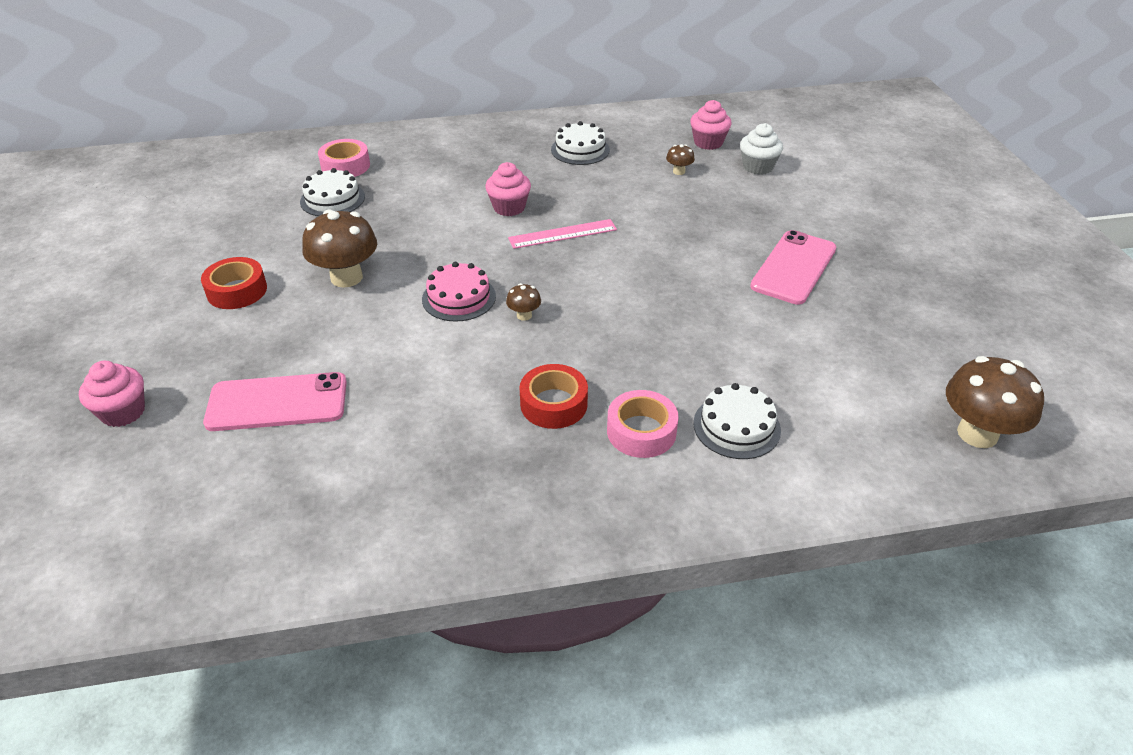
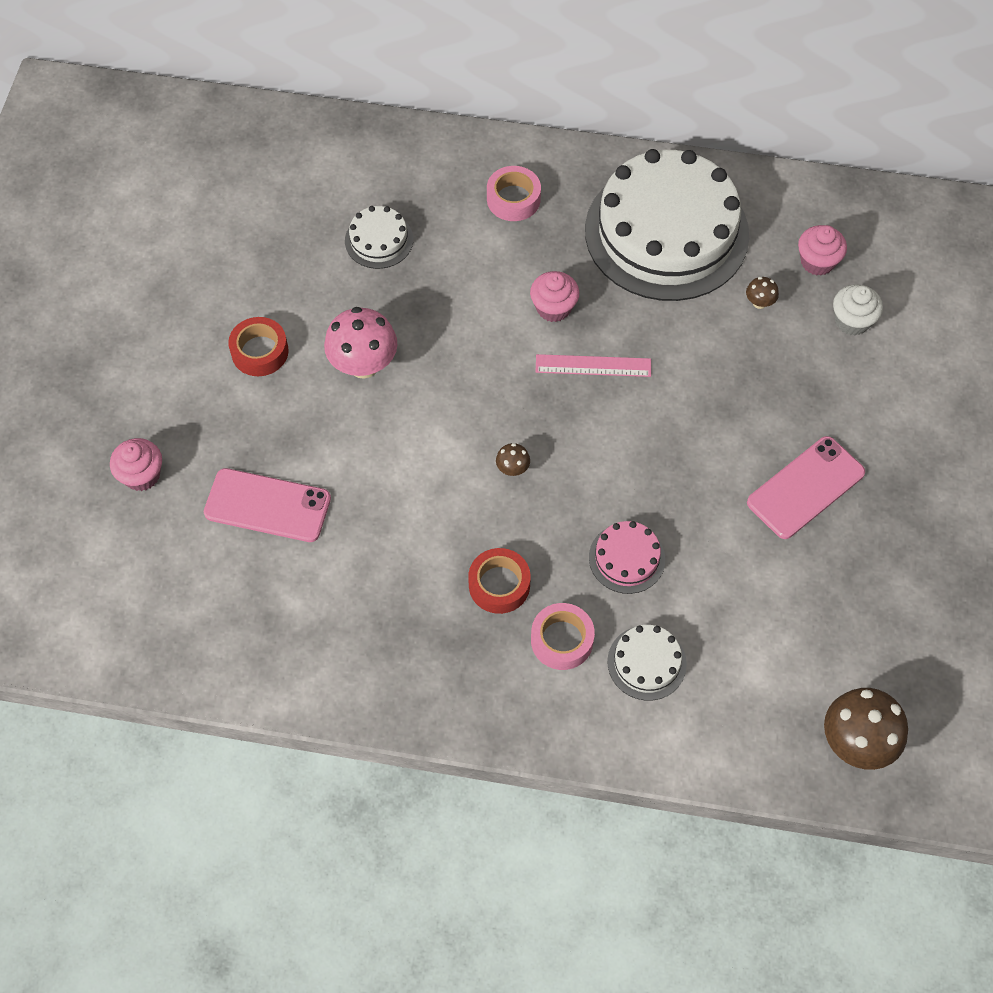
camera: 20 degrees right, 20 degrees up
(345, 166) = (405, 187): pink tape -> pink tape (513, 199)
(346, 277) = (363, 364): brown mushroom -> pink mushroom
(459, 298) = (460, 426): pink cake -> pink cake (627, 558)
(580, 150) = (666, 232): white cake -> white cake, size x2.40

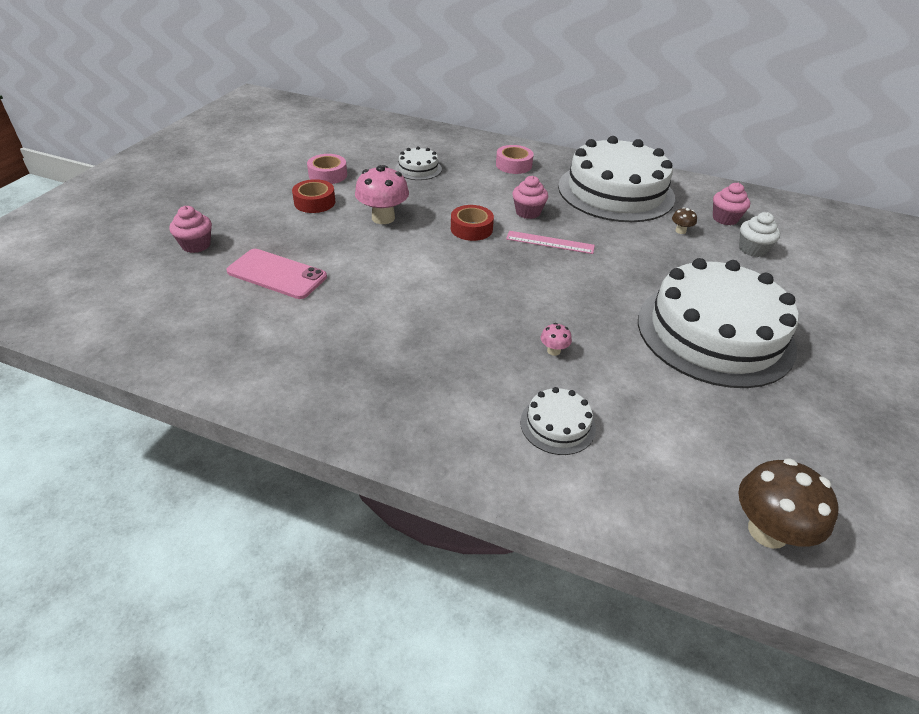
camera: 10 degrees right, 20 degrees down
(499, 585) = (439, 349): red tape -> red tape (471, 229)
(512, 469) = (473, 284): brown mushroom -> none
(562, 640) = (483, 395): pink tape -> pink tape (328, 175)
(627, 558) = (553, 351): pink cake -> pink mushroom
(806, 488) = (714, 333): pink phone -> white cake

